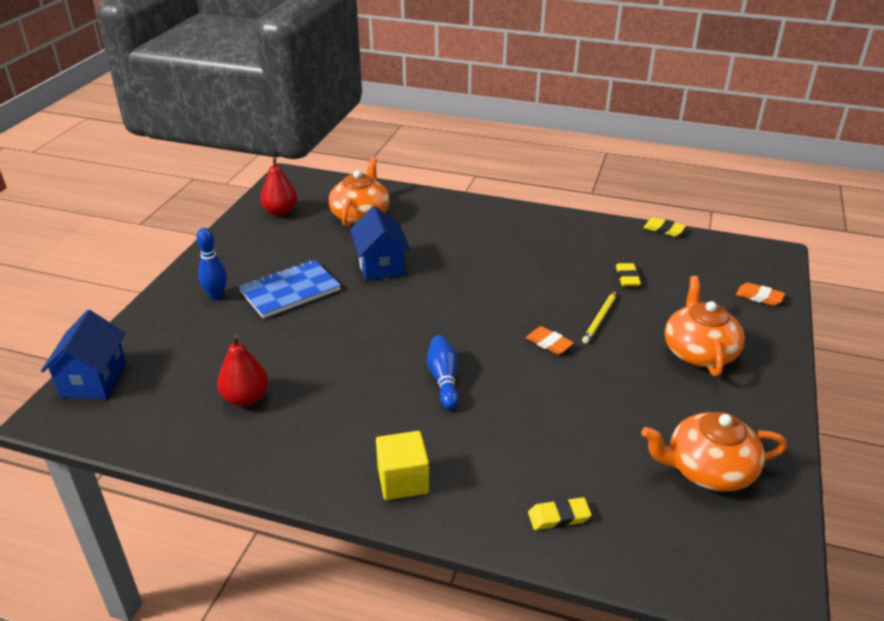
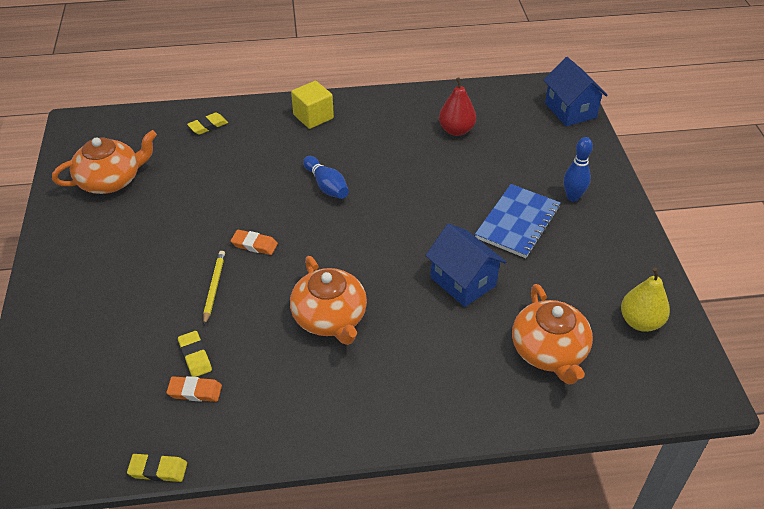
camera: 155 degrees right, 10 degrees up
(280, 212) = (640, 322): red pear -> yellow pear
(699, 352) = (114, 280): orange teapot -> orange teapot (330, 318)
(759, 297) = (42, 377): orange eraser -> orange eraser (195, 391)

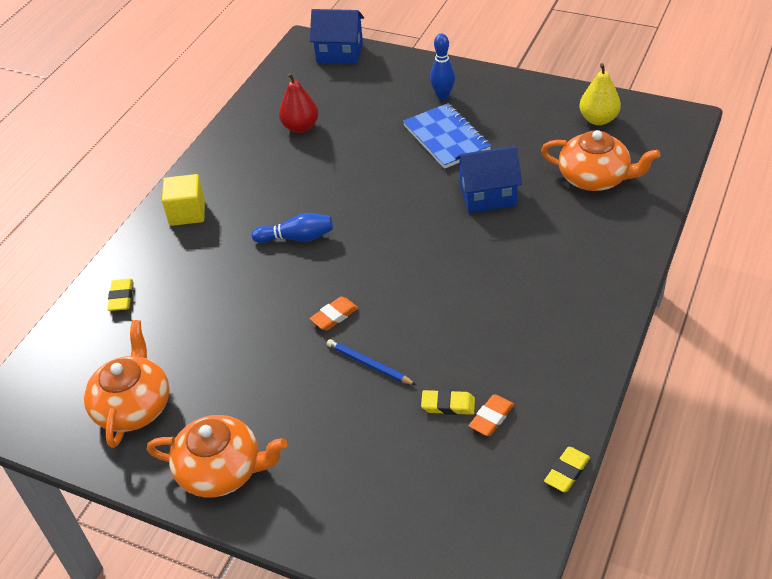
camera: 55 degrees left, 0 degrees up
(214, 288) = (369, 364): yellow pencil -> blue pencil
(330, 318) = (468, 293): orange teapot -> orange teapot (221, 470)

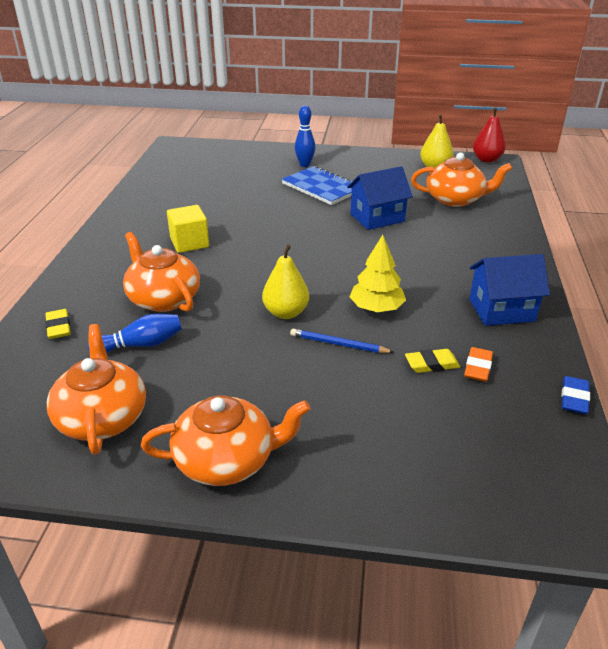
camera: 20 degrees left, 10 degrees down
(187, 213) = (107, 257): yellow cube -> yellow cube (189, 243)
(224, 278) = (163, 298): none -> orange teapot
(297, 238) = (223, 262): blue bowling pin -> blue bowling pin (141, 345)
(300, 127) = (192, 192): red pear -> red pear (486, 159)
(334, 316) = (286, 313): orange eraser -> yellow pear
(339, 53) = (205, 148): blue house -> blue house (501, 310)
(427, 325) = (376, 308): none -> yellow tree
(566, 471) = (574, 398): yellow eraser -> blue eraser

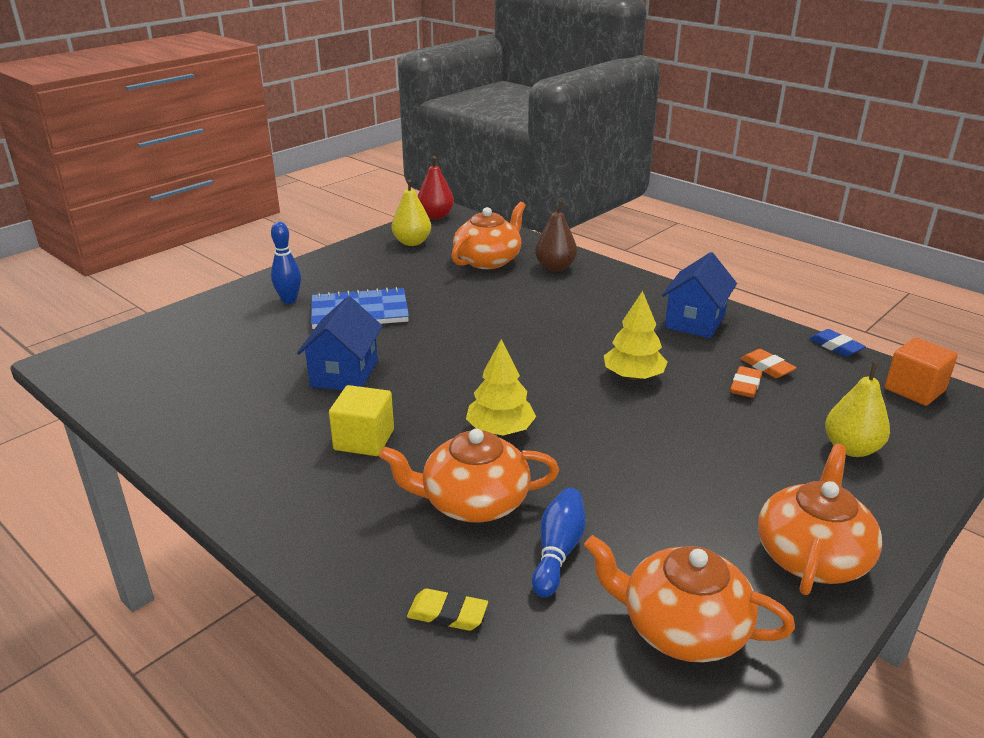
camera: 55 degrees left, 5 degrees down
(247, 280) = (500, 430): none -> yellow tree
(286, 313) = (590, 429): yellow pear -> yellow pear (851, 449)
(339, 344) = (674, 420): blue pencil -> none
(377, 218) = (469, 309): blue house -> blue house (344, 373)
(431, 364) = (745, 385): yellow eraser -> orange eraser
(488, 225) = (555, 267): none -> brown pear
(560, 469) = (914, 389): none -> orange cube

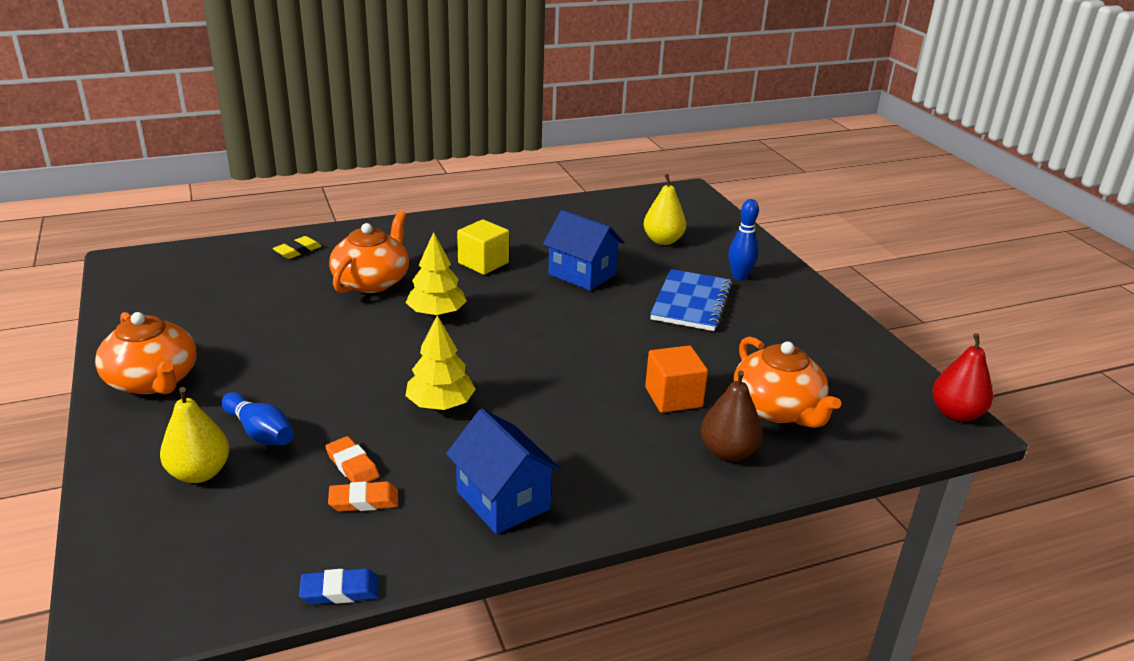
camera: 115 degrees right, 0 degrees up
(412, 242) = (861, 372): yellow pear -> yellow pear (663, 241)
(558, 551) = (293, 293): blue bowling pin -> blue bowling pin (260, 432)
(682, 628) = (186, 309): orange teapot -> none
(914, 389) = (201, 594): orange cube -> orange cube (673, 397)

